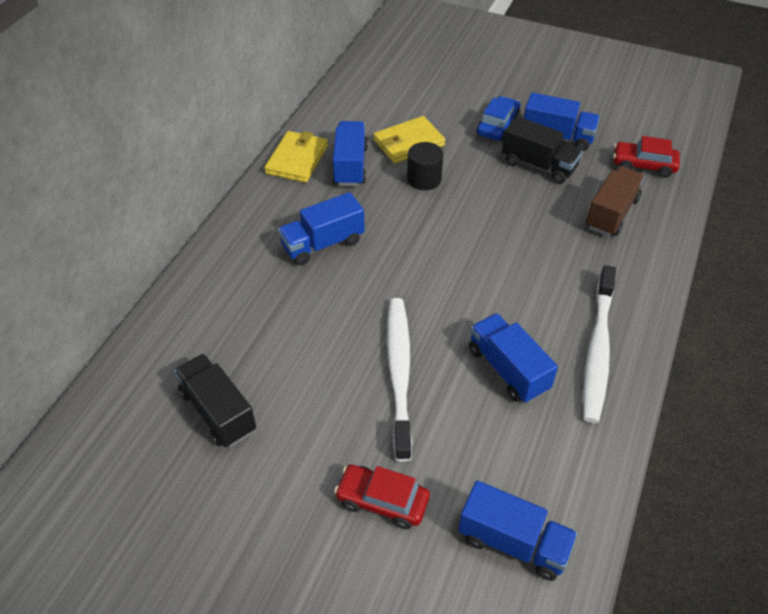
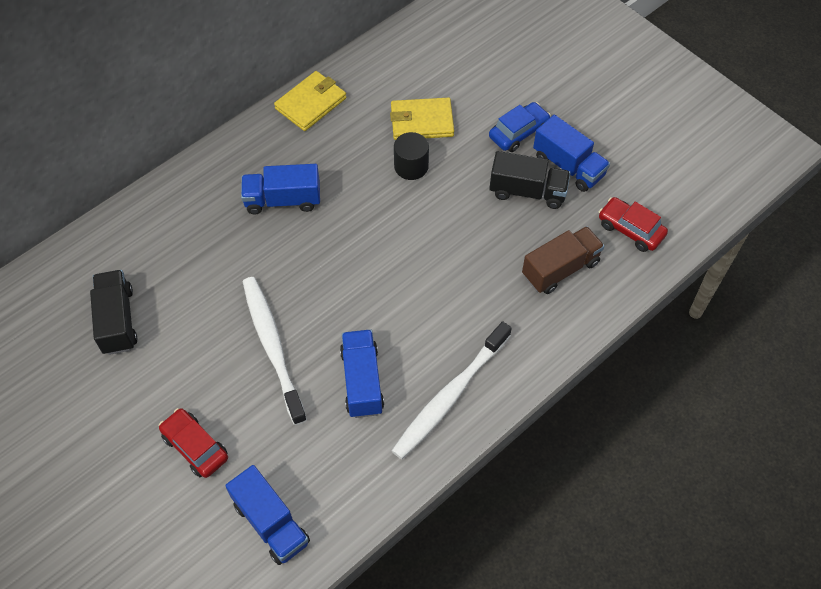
camera: 25 degrees right, 10 degrees up
(350, 166) = (354, 127): blue truck -> none
(399, 373) = (273, 346): white toothbrush -> white toothbrush turned 45 degrees counterclockwise
(538, 165) = (527, 191): black truck -> black truck turned 45 degrees counterclockwise

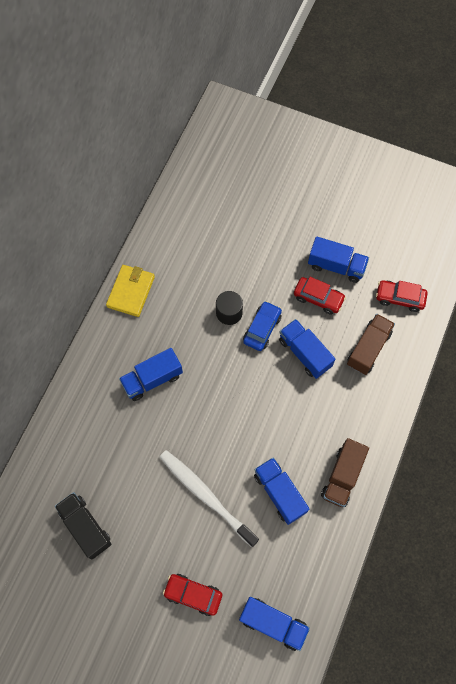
camera: 25 degrees left, 10 degrees up
(421, 121) = (218, 273): yellow wallet -> none
(450, 396) = (342, 476): white toothbrush -> brown truck
(478, 243) = (304, 353): none -> blue truck
(518, 132) = (290, 253): blue car -> blue car (262, 329)
(527, 191) = (318, 298): black truck -> red car

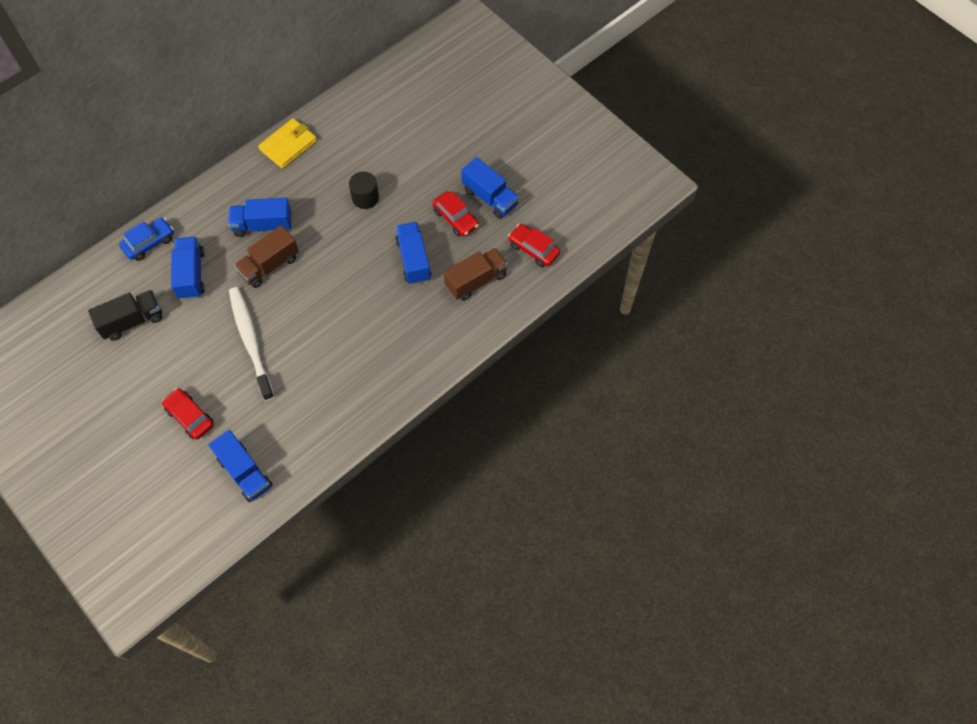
camera: 25 degrees right, 5 degrees down
(85, 527) = (132, 321): black truck -> black truck turned 75 degrees clockwise
(262, 329) = (387, 223): blue car -> blue car (149, 243)
(279, 493) = (317, 367): blue truck -> blue truck (191, 274)
(342, 476) = (383, 379): brown truck -> brown truck (269, 265)

